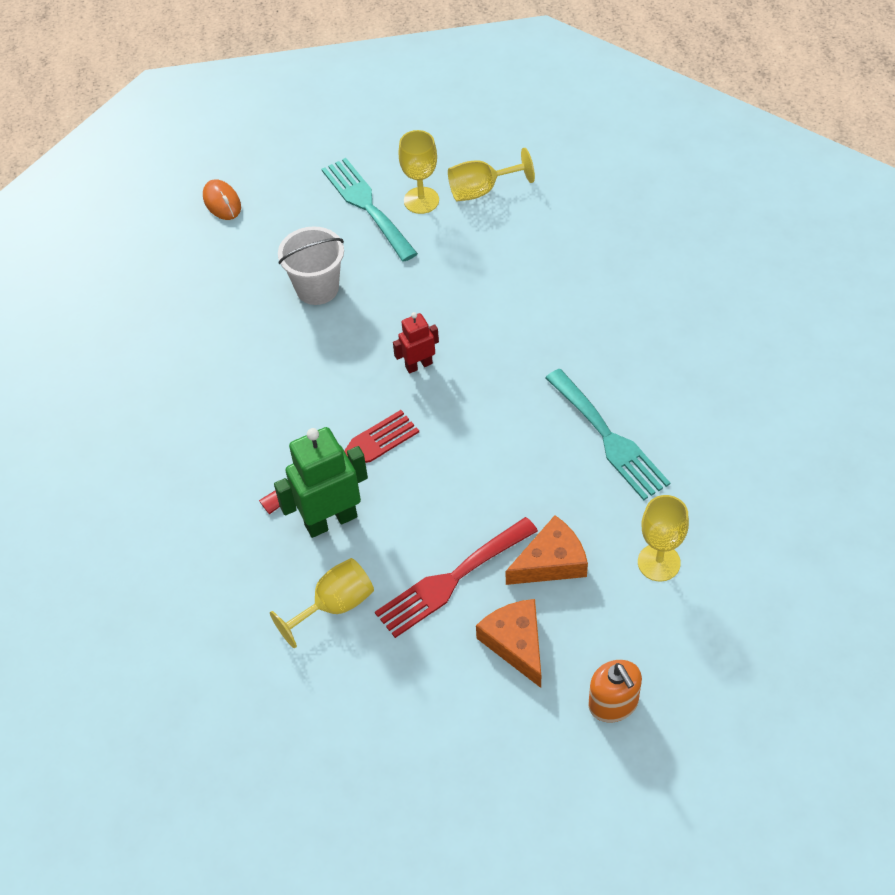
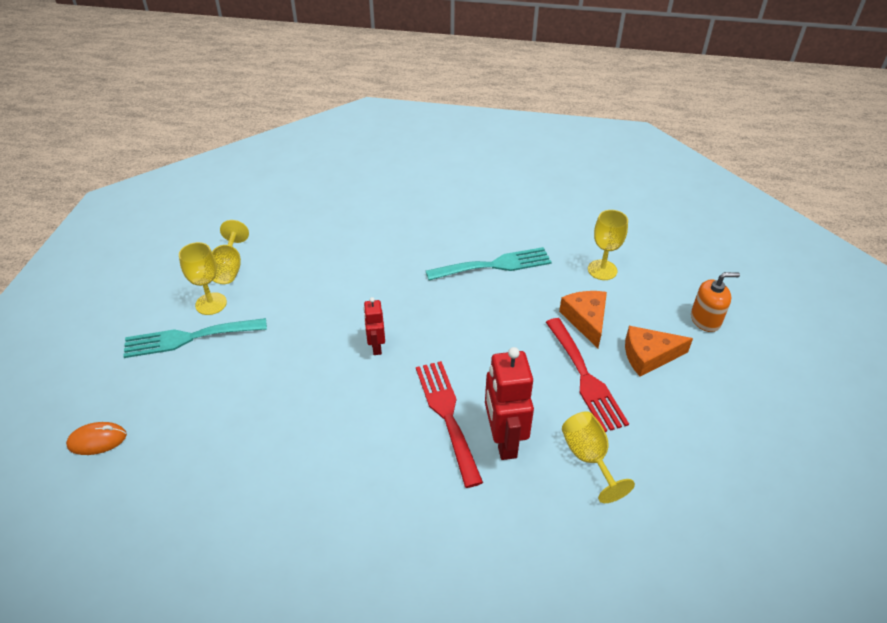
camera: 75 degrees left, 10 degrees down
(317, 288) = (254, 392): white bucket -> none
(330, 520) = (503, 441): green robot -> red robot

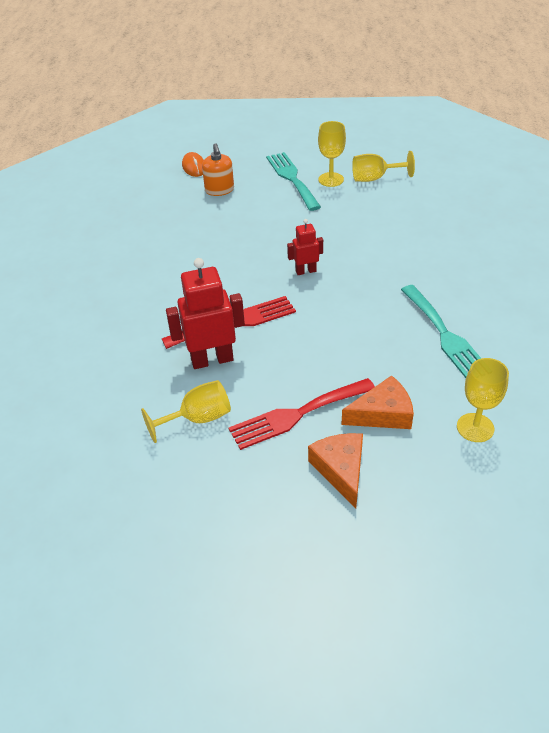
camera: 85 degrees right, 0 degrees up
(705, 320) = (419, 532): orange soap dispenser -> orange soap dispenser (219, 190)

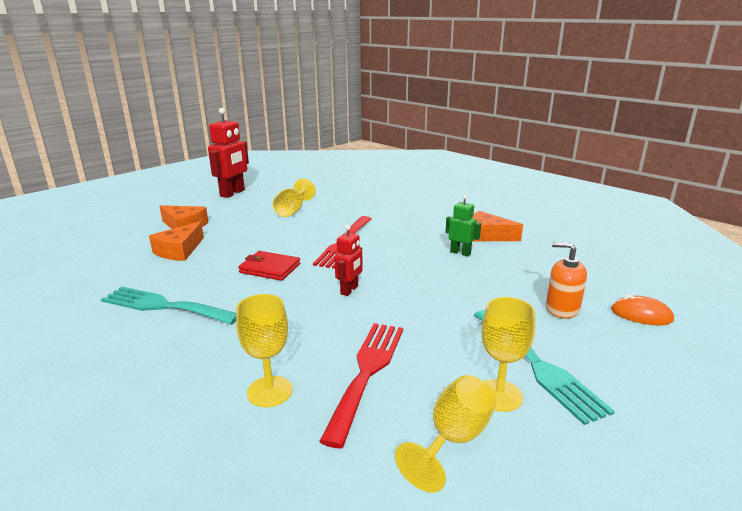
camera: 130 degrees right, 20 degrees down
(125, 259) = (487, 235): none -> orange cheese
(179, 256) = (460, 253): none -> green robot
(212, 360) = (326, 227): red robot -> red robot (232, 193)
(292, 178) = (538, 366): turquoise fork -> turquoise fork turned 45 degrees clockwise
(296, 415) = (237, 231): red fork -> red fork (367, 372)
(331, 330) = (270, 268): none -> red wallet
(475, 427) = (101, 269): yellow goblet -> yellow goblet (270, 391)

